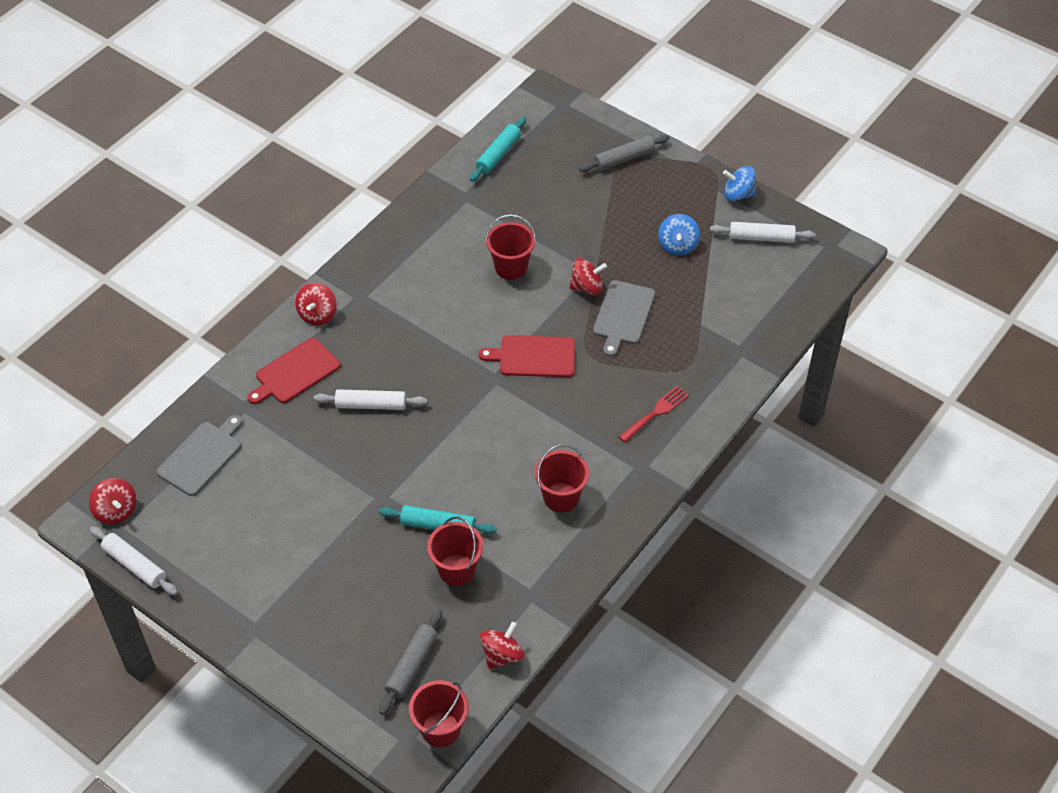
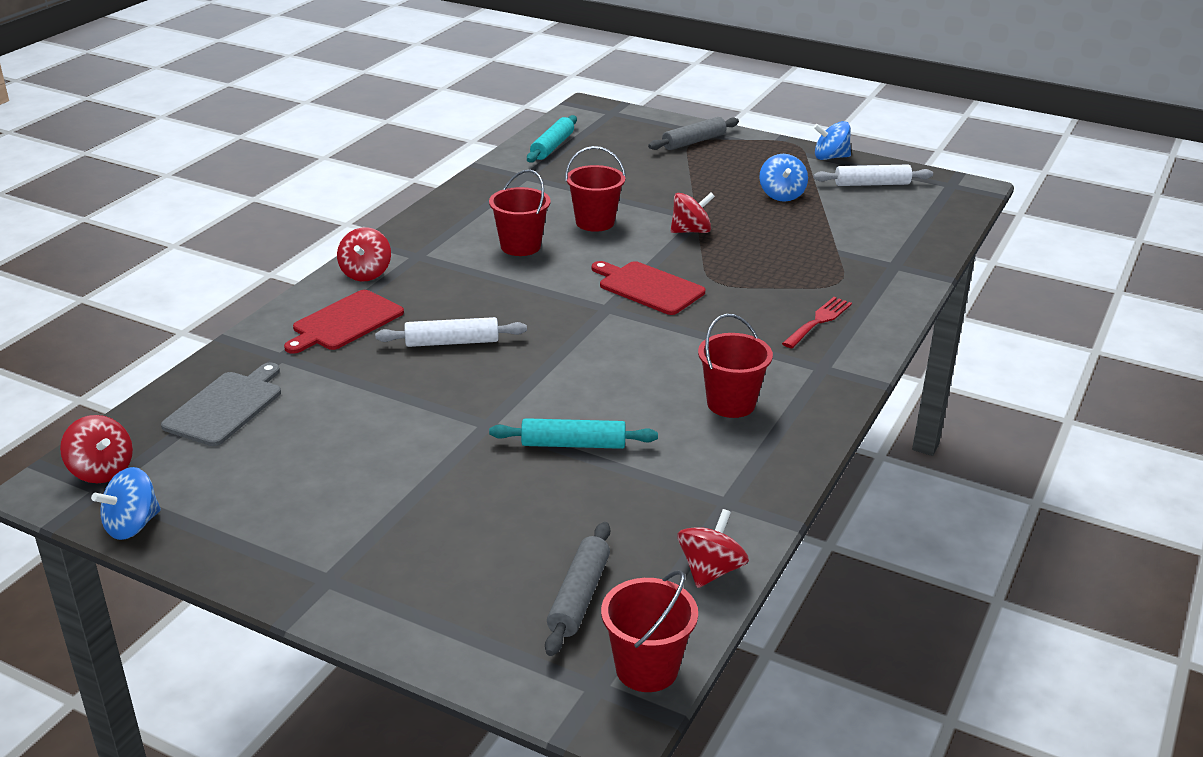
camera: 10 degrees left, 20 degrees down
(135, 565) = (132, 525): white rolling pin -> blue spinning top
(456, 570) = (613, 486): red bucket -> red bucket (520, 246)
(534, 356) = (648, 287): red cutting board -> red cutting board turned 45 degrees clockwise
(623, 315) = (742, 248): grey cutting board -> none

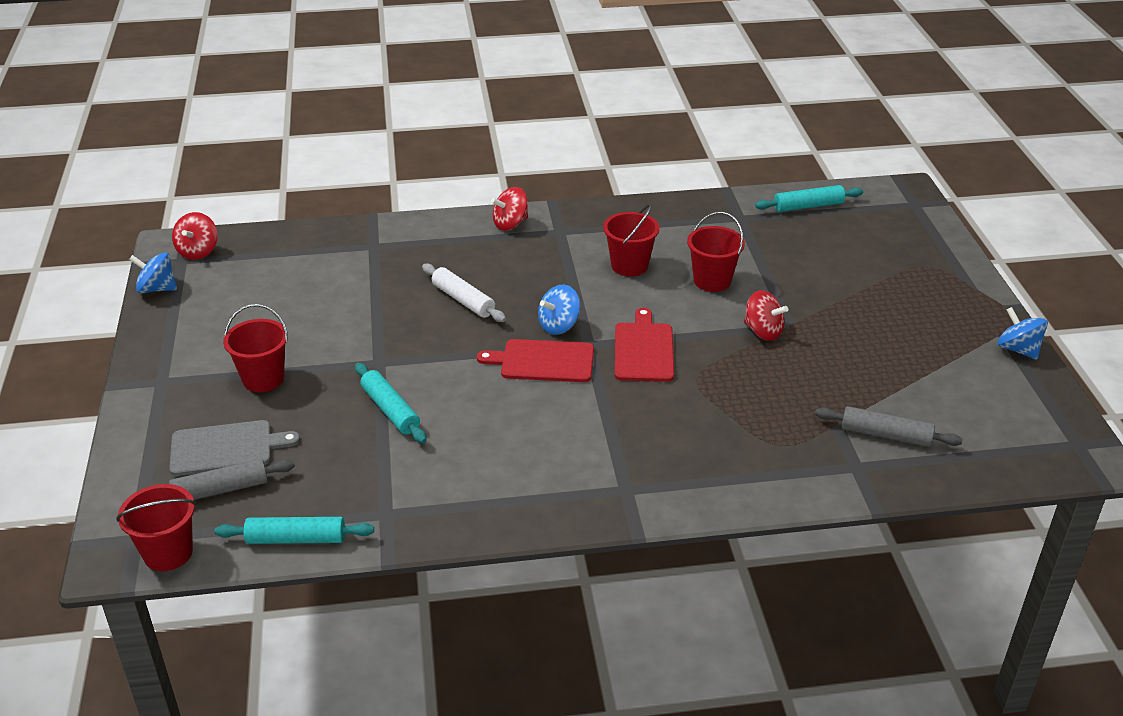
camera: 55 degrees right, 5 degrees up
(226, 406) = (299, 256): grey cutting board -> grey cutting board (226, 448)
(345, 322) = (440, 248): red cutting board -> red cutting board (543, 361)
(694, 142) = (927, 266): grey rolling pin -> grey rolling pin (886, 435)
(710, 570) = (296, 539): red spinning top -> turquoise rolling pin
(731, 403) = (519, 462): red bucket -> red bucket (263, 379)
(781, 195) = (898, 352): blue spinning top -> blue spinning top (559, 326)
(818, 321) = (699, 459): red fork -> none
(872, 184) = (1000, 394): white rolling pin -> none

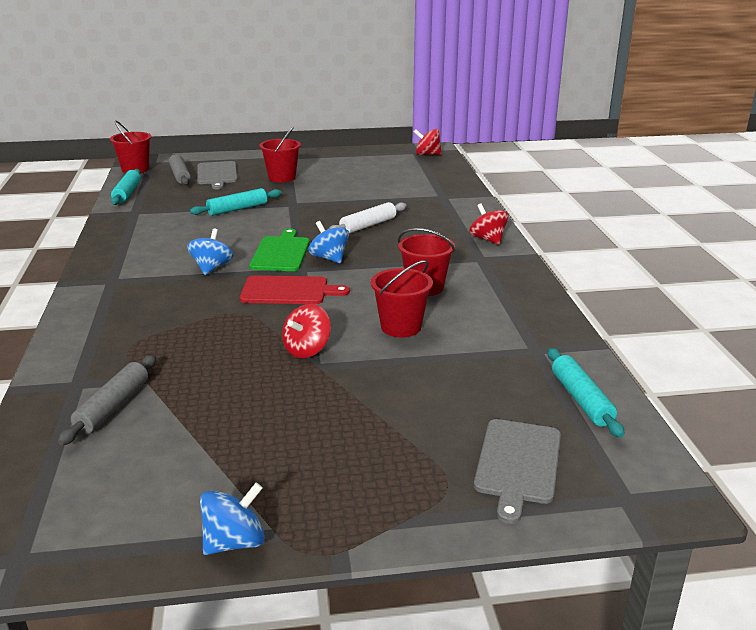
camera: 90 degrees right, 10 degrees down
(157, 289) = (382, 149): blue spinning top -> blue spinning top (212, 268)
(543, 361) = (281, 253): red cutting board -> green cutting board
(894, 238) = (518, 464): none -> grey cutting board

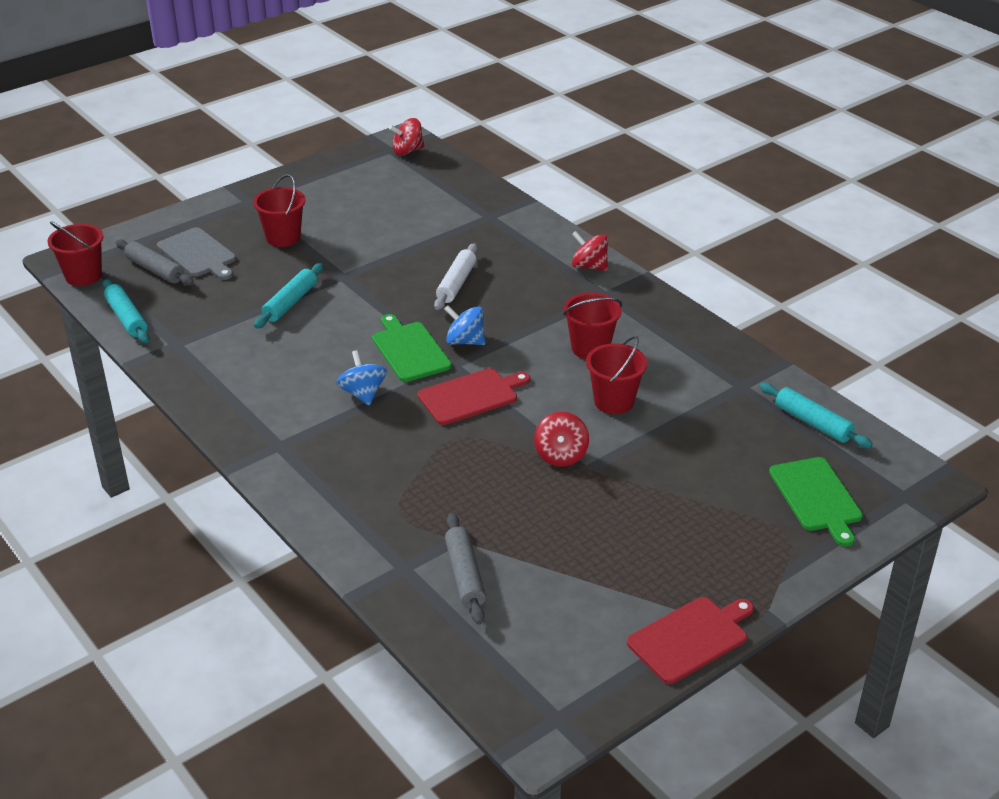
camera: 30 degrees left, 10 degrees up
(234, 542) = (690, 638): blue spinning top -> red cutting board
(518, 464) = (816, 497): grey cutting board -> green cutting board

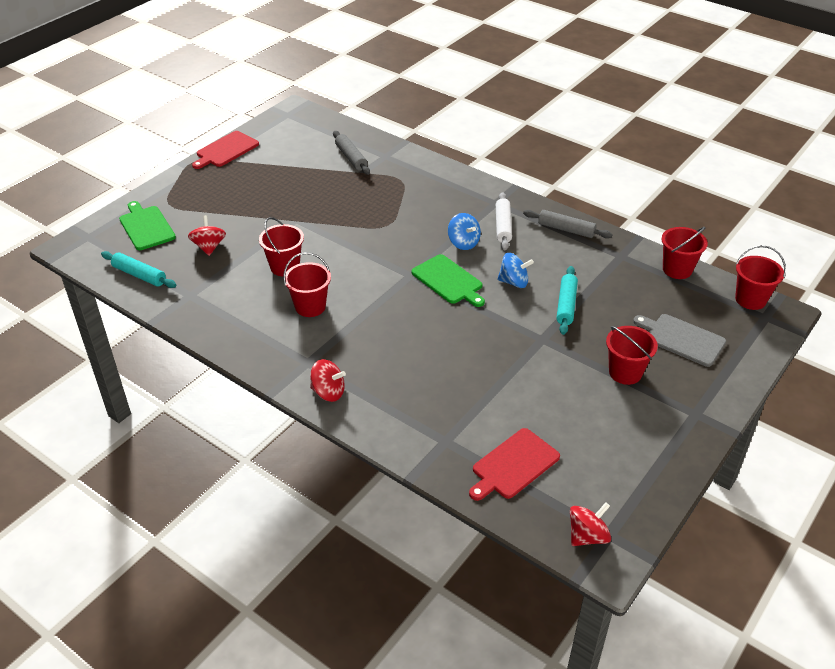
camera: 165 degrees right, 5 degrees up
(127, 318) = (677, 269): turquoise rolling pin -> red bucket
(155, 270) = (701, 316): grey rolling pin -> grey rolling pin (566, 229)
(456, 283) = (441, 349): white rolling pin -> white rolling pin (503, 226)
(465, 341) = (410, 295): blue spinning top -> blue spinning top (514, 282)
(471, 396) = (387, 254): red cutting board -> red cutting board (513, 465)
(561, 455) = (314, 225): red spinning top -> red spinning top (209, 247)

